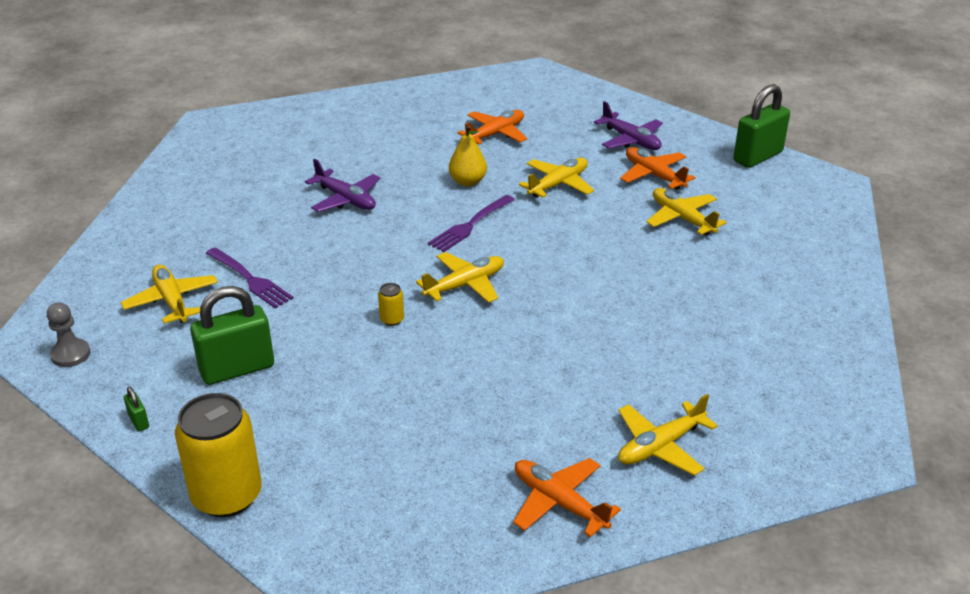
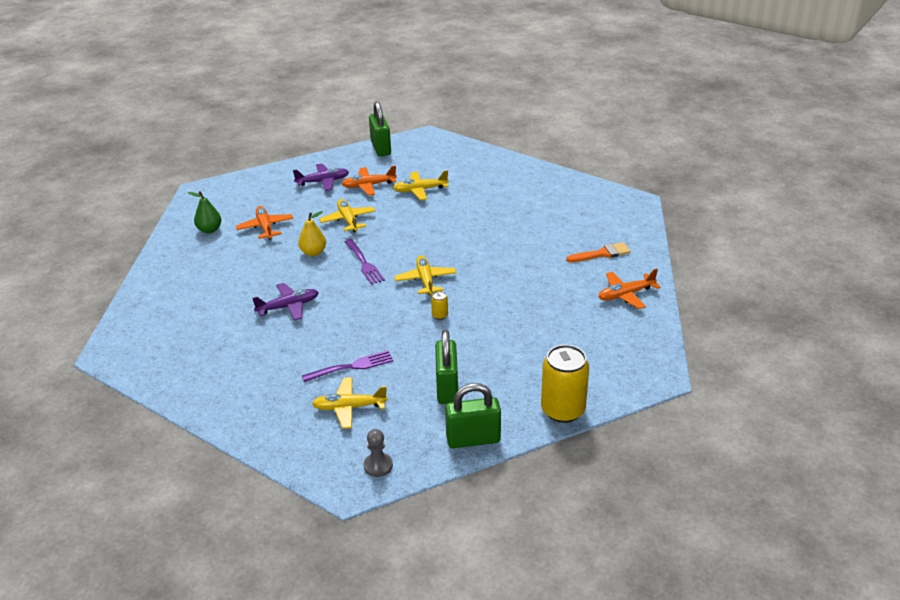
camera: 65 degrees left, 0 degrees up
(139, 421) = (473, 439): green padlock -> green padlock, size x2.44
(463, 102) = (209, 230): none -> green pear
(660, 446) = (602, 254): yellow plane -> orange brush

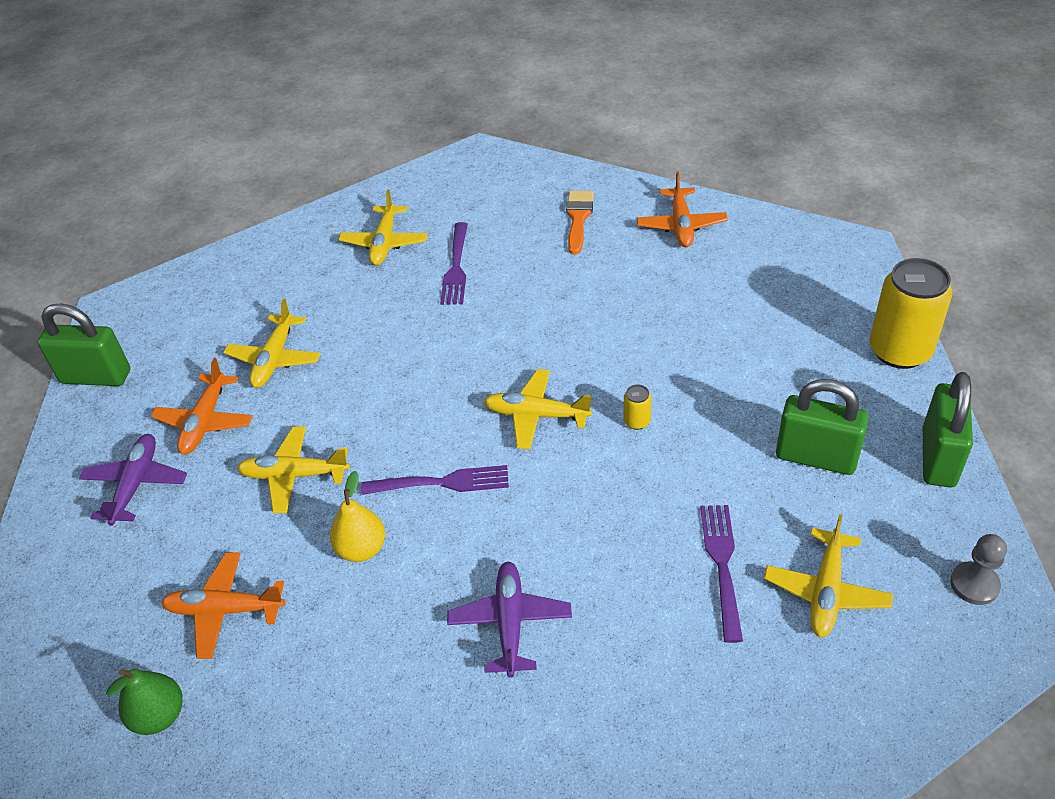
camera: 65 degrees left, 10 degrees up
(525, 223) = (456, 267): none -> purple fork
(529, 194) = (384, 243): none -> yellow plane

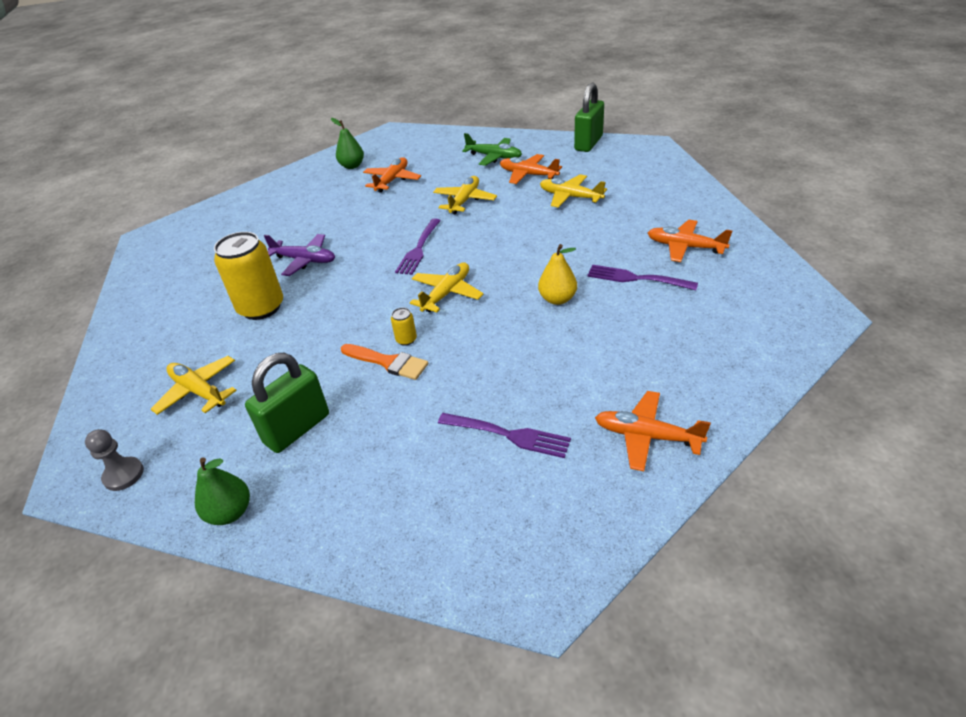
camera: 110 degrees right, 5 degrees down
(136, 484) = (494, 157): purple plane -> green plane
(362, 549) = (394, 219): yellow pear -> yellow pear (557, 299)
(384, 243) = (685, 247): yellow plane -> orange plane
(578, 218) = (685, 361): orange brush -> orange brush (388, 362)
(722, 564) = (261, 349): purple fork -> purple fork (508, 435)
(899, 351) = (360, 549): yellow can -> yellow can (261, 308)
(938, 457) = (230, 512): green padlock -> green pear

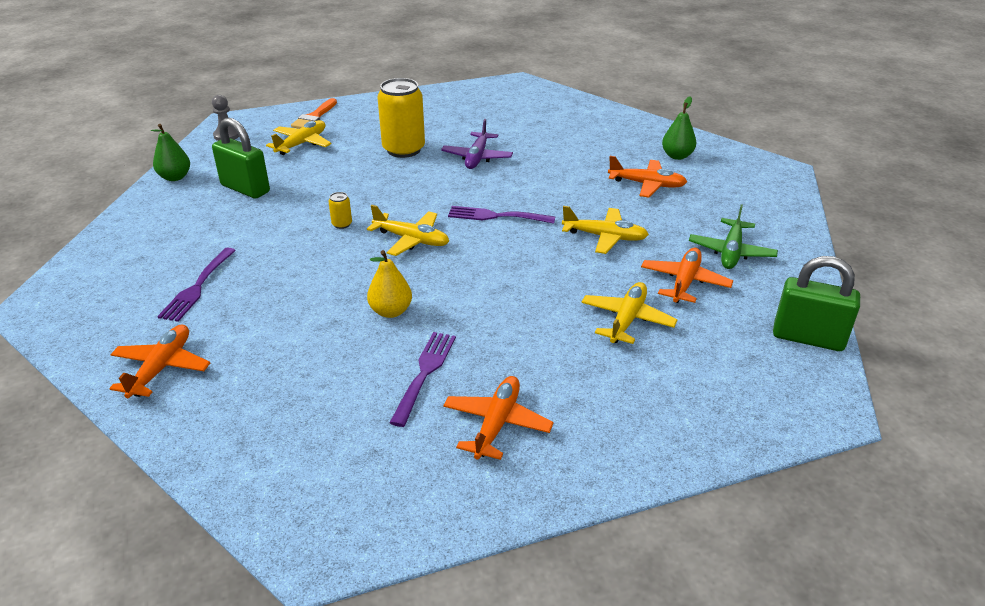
camera: 80 degrees right, 5 degrees down
(388, 362) = (312, 218): orange brush -> orange brush (314, 117)

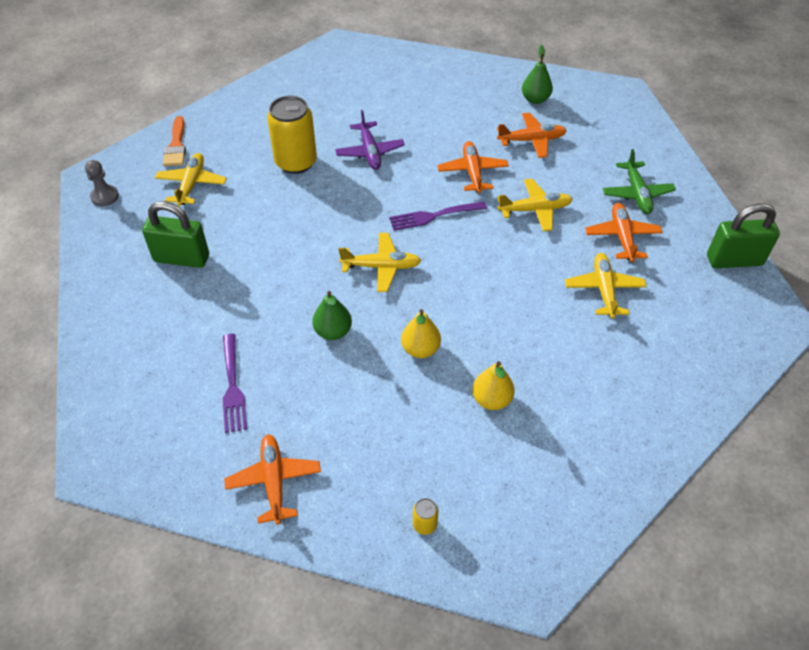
camera: 25 degrees left, 15 degrees up
(175, 177) = (97, 267): green pear -> green pear (333, 331)
(342, 224) = (307, 270): yellow can -> yellow can (424, 524)
(425, 373) = (491, 399): purple fork -> yellow pear
(497, 424) = (575, 423): orange plane -> orange plane (472, 172)

